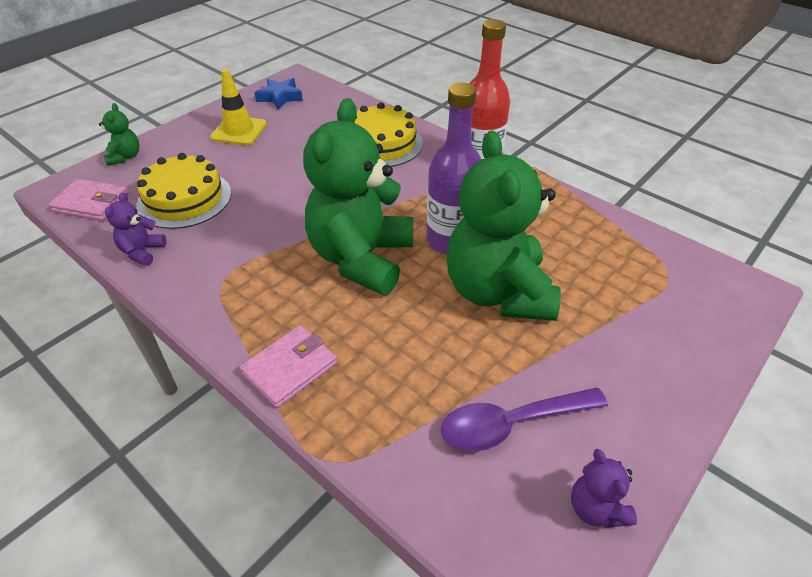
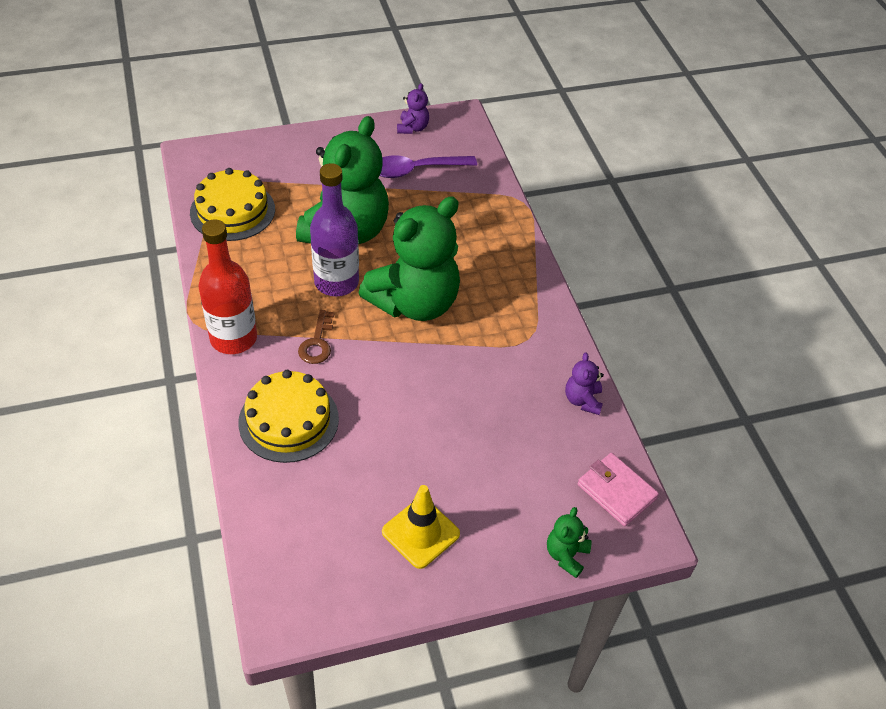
camera: 150 degrees left, 5 degrees up
(142, 252) = (582, 400): purple teddy bear -> purple teddy bear turned 135 degrees clockwise
(184, 199) = (525, 447): yellow cake -> yellow cake (232, 211)
(280, 97) = (331, 580): blue star -> none
(290, 368) = (515, 253): pink wallet -> none
(414, 192) = (317, 342): none -> brown key
(511, 424) = (416, 170): purple spoon -> purple spoon turned 150 degrees clockwise

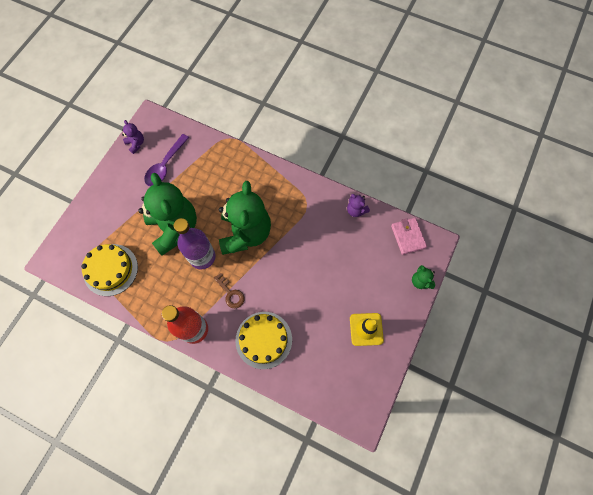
camera: 45 degrees left, 20 degrees up
(616, 491) = (408, 237): pink wallet -> pink wallet turned 75 degrees clockwise

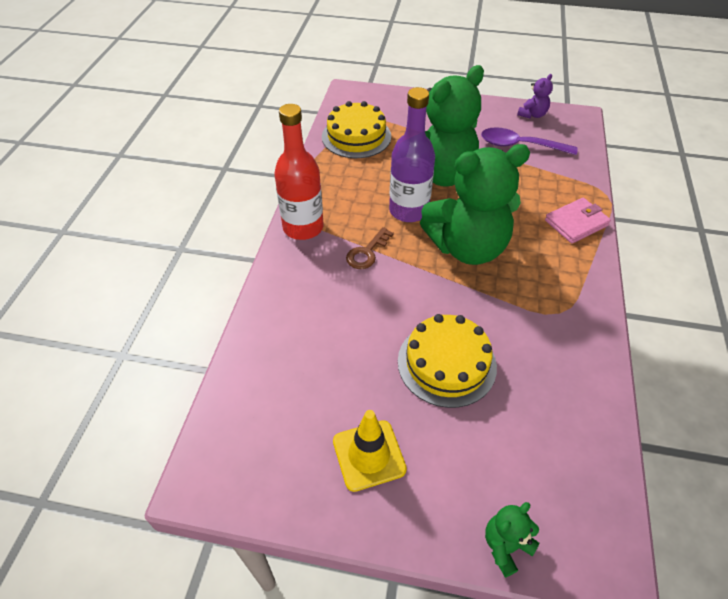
camera: 75 degrees right, 20 degrees down
(263, 339) = (309, 307): yellow cake -> yellow cake (446, 363)
(356, 210) = (592, 390): purple teddy bear -> none
(408, 237) = (591, 499): pink wallet -> pink wallet (576, 223)

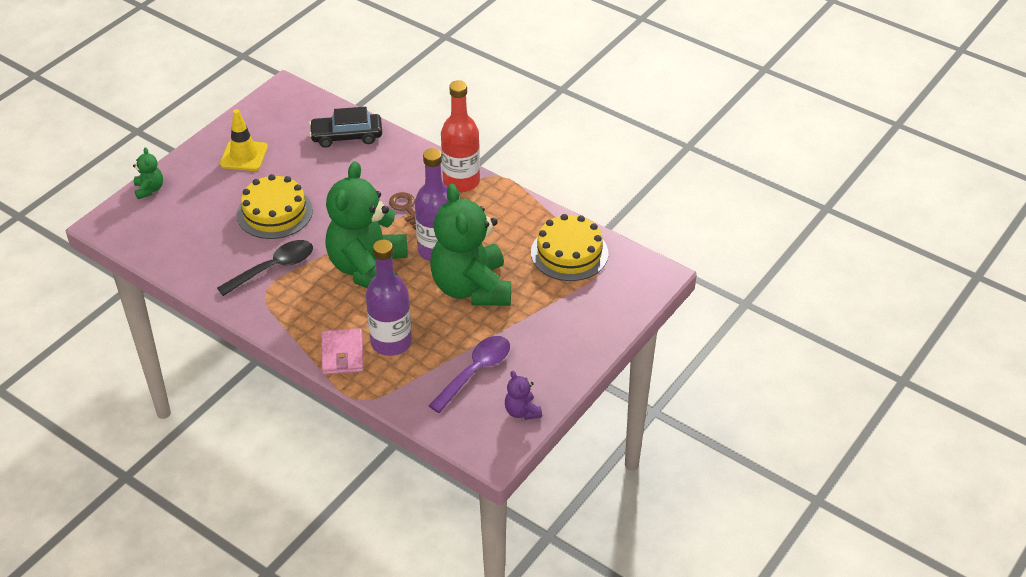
camera: 115 degrees right, 5 degrees down
(274, 355) = (347, 136): none -> black car
(525, 321) = (273, 268): none -> black spoon
(536, 199) = (391, 342): none -> purple bottle

